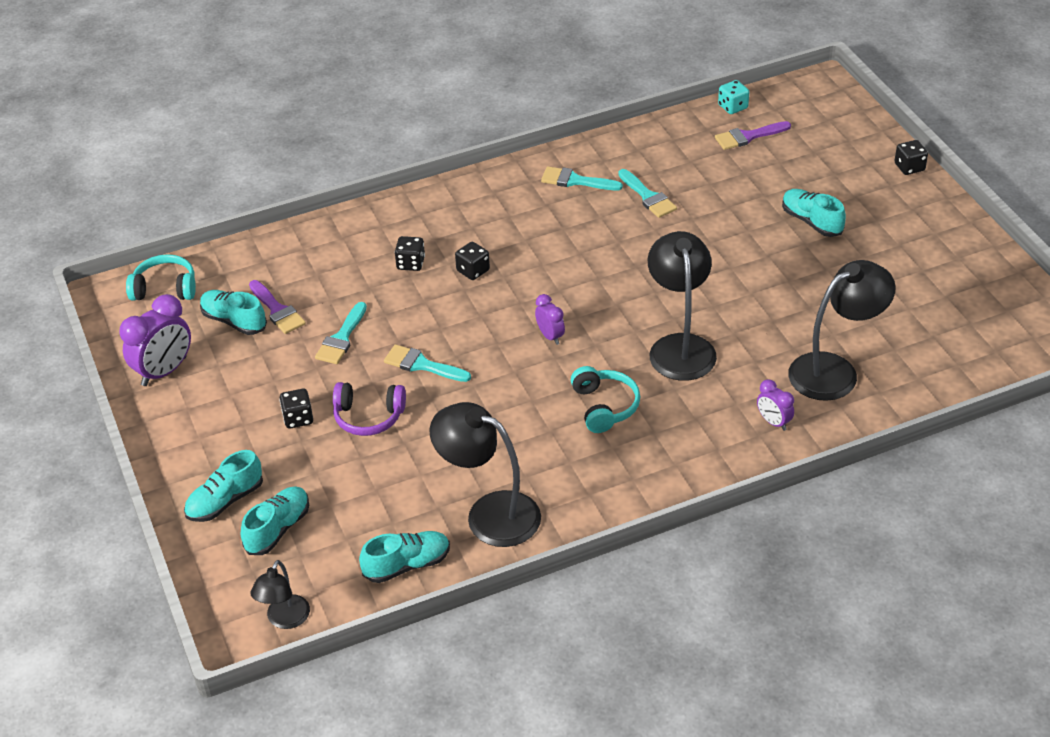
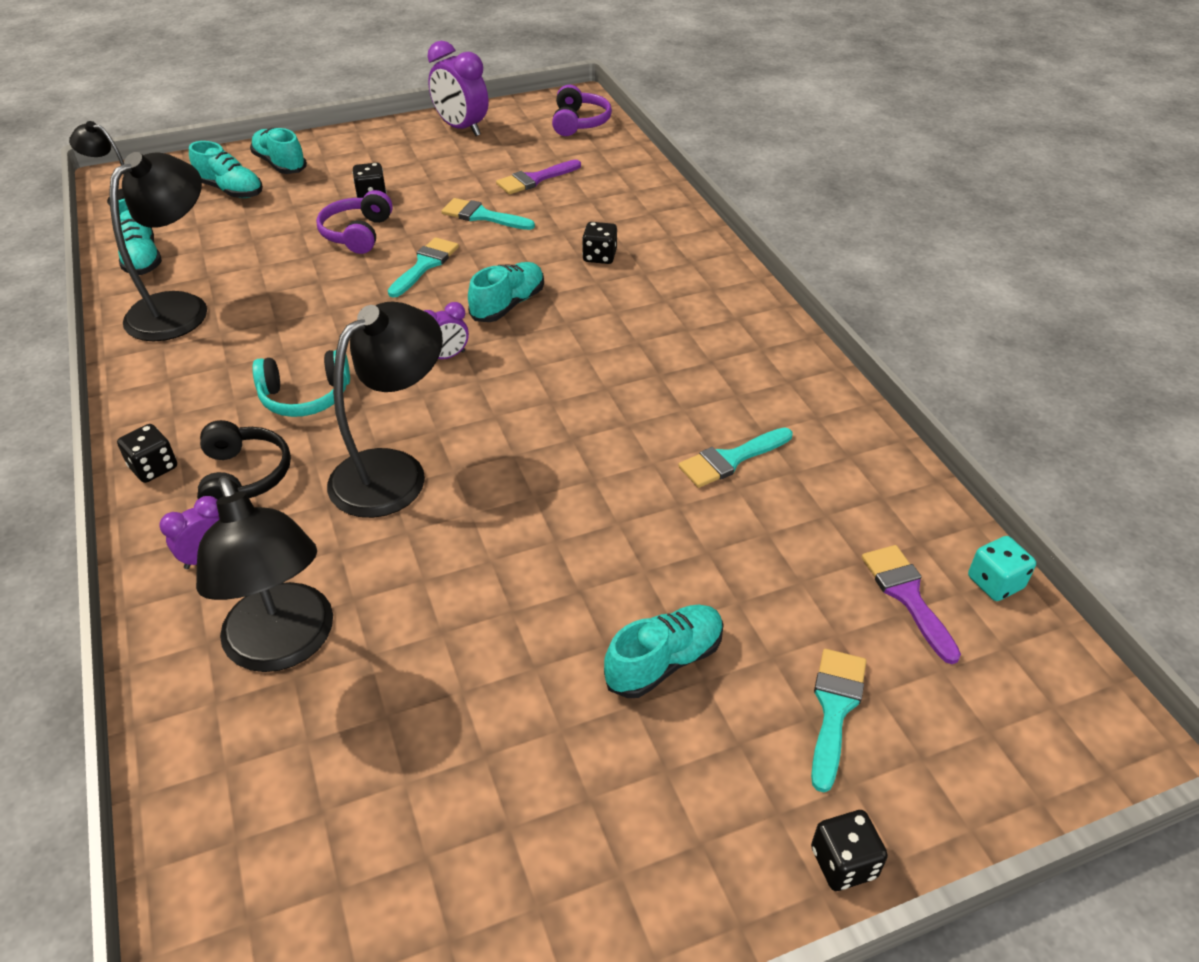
camera: 90 degrees right, 0 degrees up
(165, 288) = (579, 122): turquoise headphones -> purple headphones
(234, 321) = (524, 158): turquoise shoe -> turquoise shoe (508, 305)
(473, 271) = (580, 300): black dice -> black dice (154, 467)
(575, 181) = (765, 388): turquoise brush -> turquoise brush (834, 709)
(680, 346) = (393, 471): black lamp -> black lamp turned 45 degrees counterclockwise
(696, 421) = (244, 477): none -> black headphones

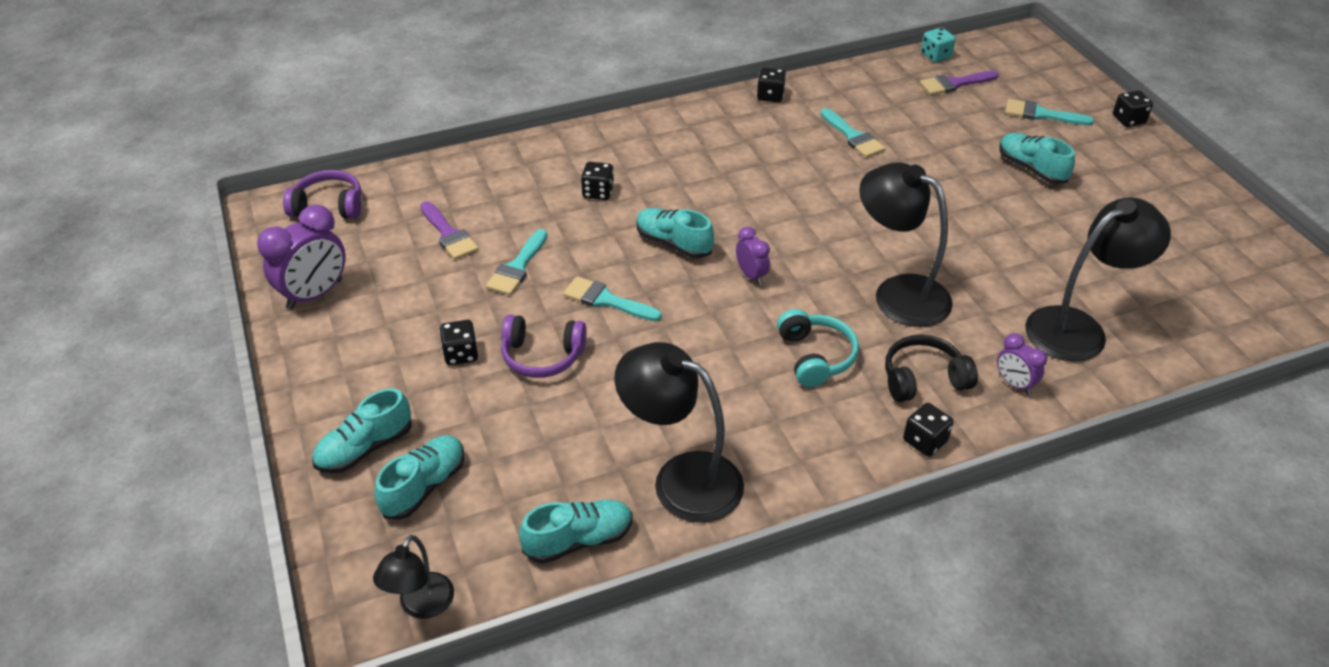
camera: 90 degrees left, 0 degrees up
(819, 386) = (770, 96): none -> black dice

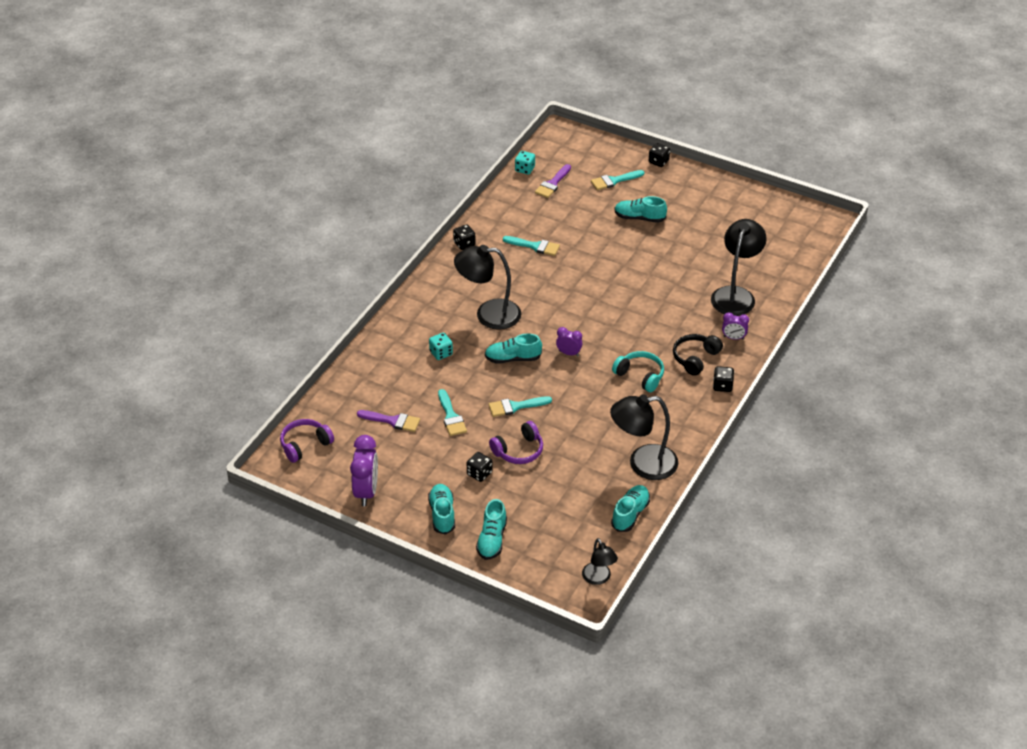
camera: 40 degrees left, 0 degrees up
(424, 486) = (539, 537): turquoise shoe -> turquoise shoe (442, 514)
(598, 192) = (441, 353): black dice -> turquoise dice
(898, 293) = (644, 323): black lamp -> black lamp (488, 314)

